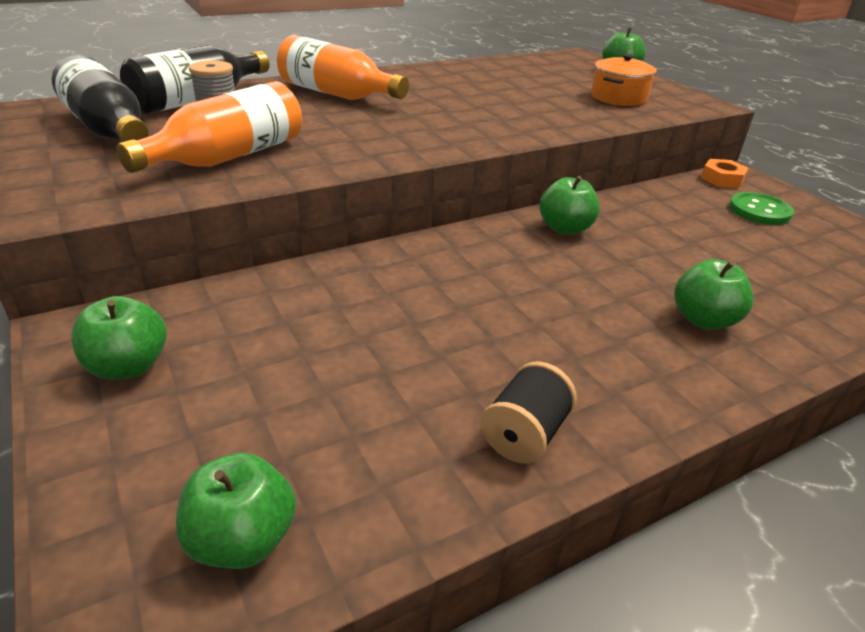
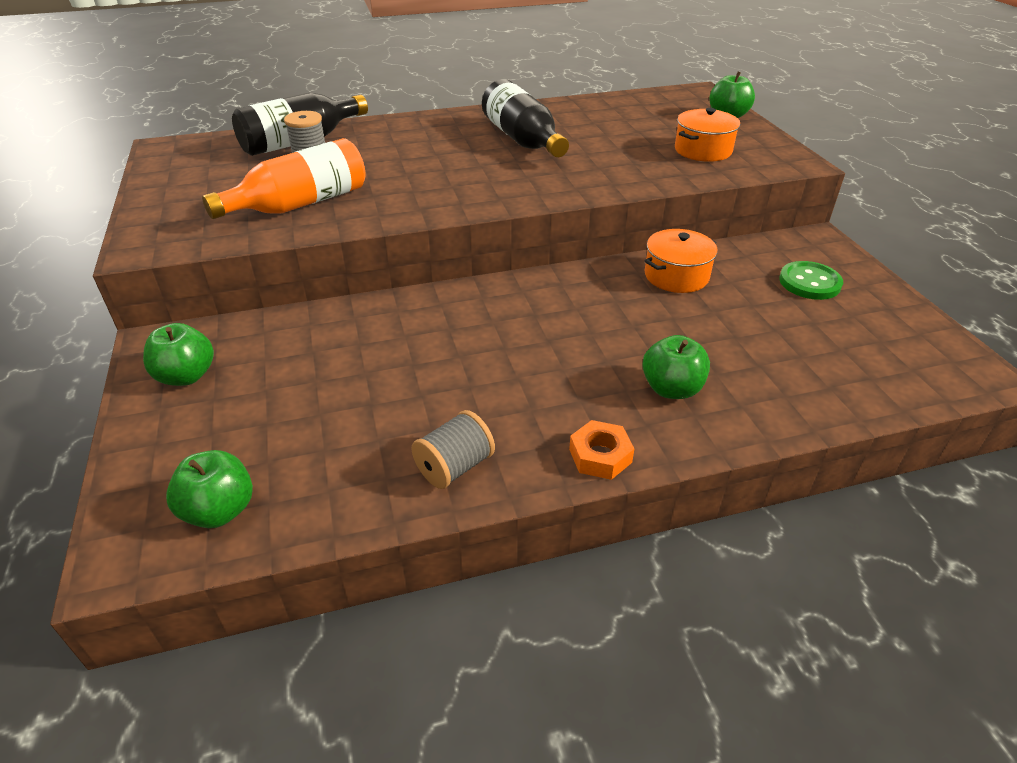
camera: 15 degrees right, 5 degrees up
(108, 129) = (217, 171): black bottle -> black bottle (523, 140)
(337, 94) = (424, 138): orange bottle -> none
(524, 434) = (454, 467): black spool -> grey spool
(565, 228) = (595, 287): green apple -> none
(636, 213) = (676, 276): none -> orange pot
(722, 179) = (794, 243): orange nut -> orange nut (600, 456)

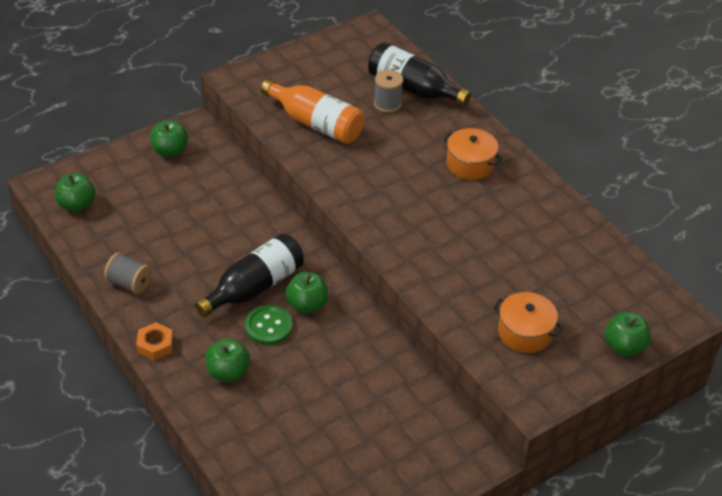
camera: 70 degrees right, 5 degrees up
(523, 140) = (483, 211): black bottle -> black bottle (254, 287)
(569, 305) = (307, 305): none -> green apple
(676, 276) = (372, 362): orange pot -> orange pot (470, 164)
(809, 282) = (398, 451): green button -> green button (268, 326)

